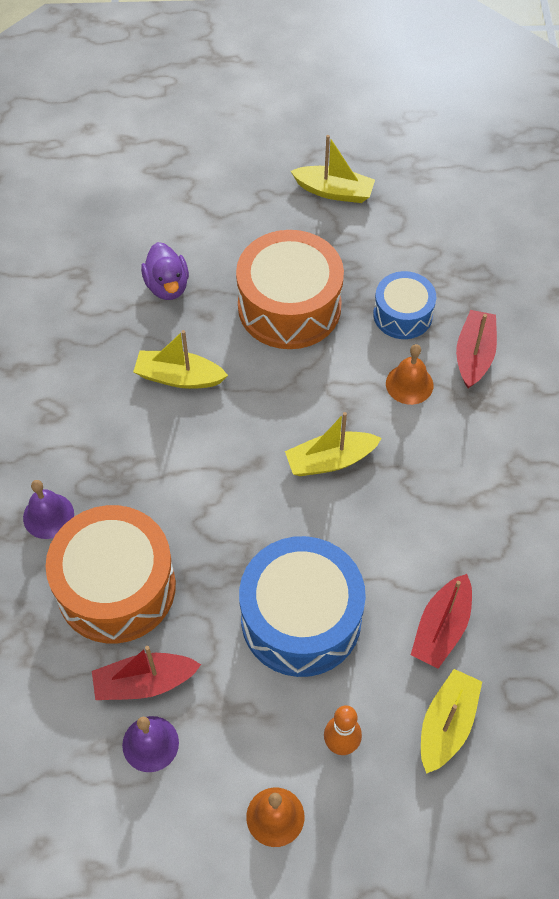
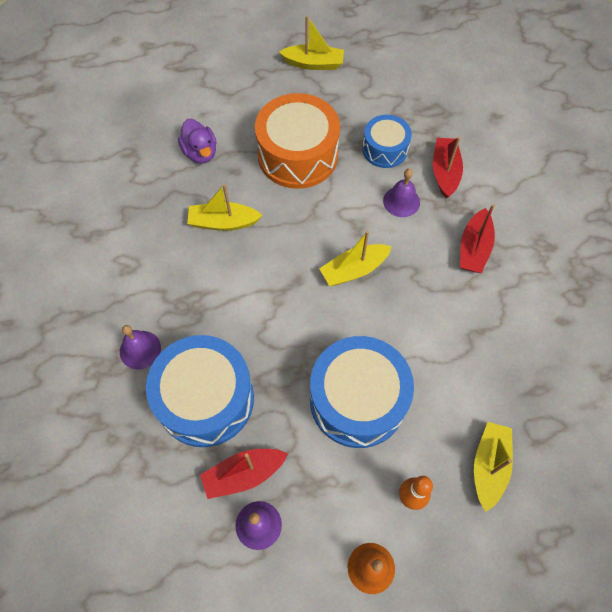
camera: 10 degrees left, 5 degrees up
(116, 587) = (206, 399): orange drum -> blue drum
(409, 384) = (401, 201): orange bell -> purple bell
(441, 628) = (467, 389): red boat -> red boat (474, 248)

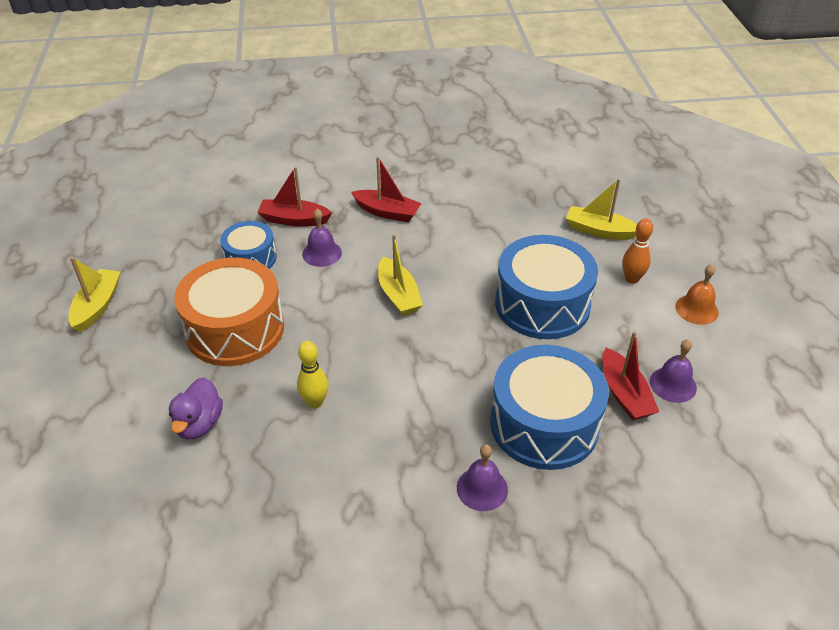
camera: 85 degrees left, 20 degrees down
(200, 153) = (199, 424): purple duck -> purple duck turned 120 degrees clockwise
(223, 222) = (315, 402): yellow boat -> yellow bowling pin

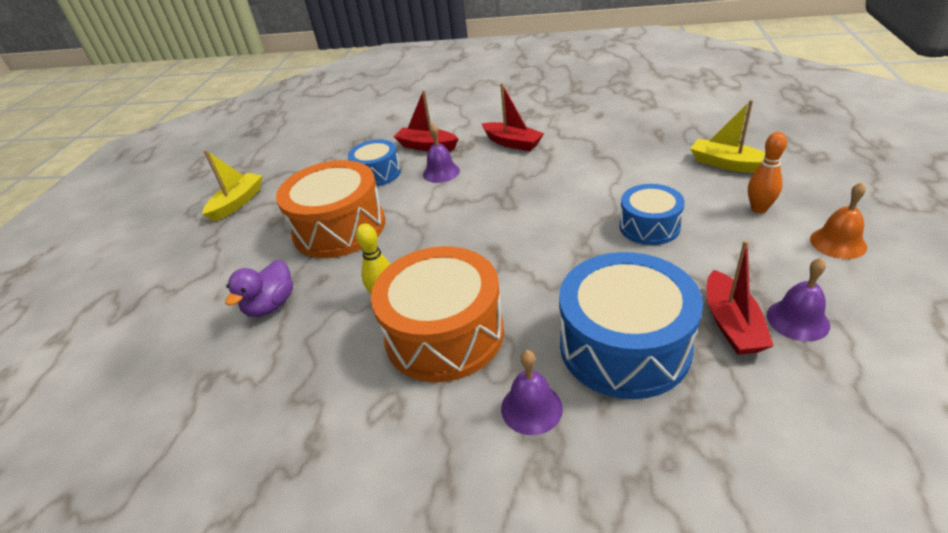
camera: 20 degrees right, 5 degrees down
(386, 432) = (444, 334): none -> orange drum
(398, 295) = (500, 209): yellow boat -> none
(542, 304) = (649, 226): blue drum -> blue drum, size x0.57

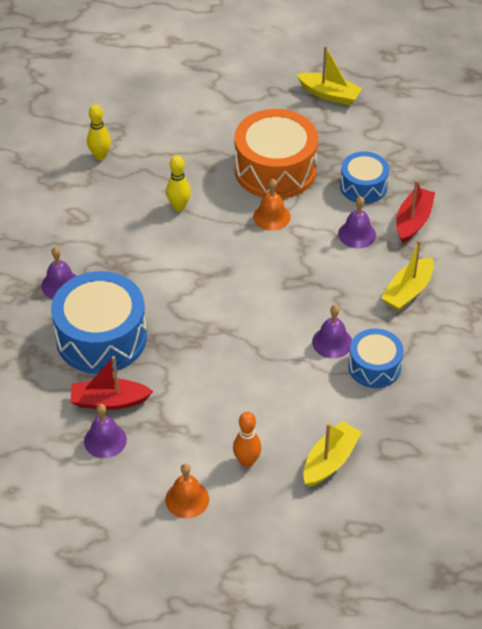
camera: 85 degrees right, 10 degrees up
(262, 394) = (100, 156): none -> yellow bowling pin
(271, 305) = (183, 144): purple duck -> none
(411, 224) = (271, 216): none -> orange bell
(444, 334) = (133, 242): orange drum -> none
(512, 143) = (408, 291): red boat -> yellow boat
(582, 174) = (332, 342): none -> purple bell
(649, 226) = (235, 377): blue drum -> blue drum (374, 367)

